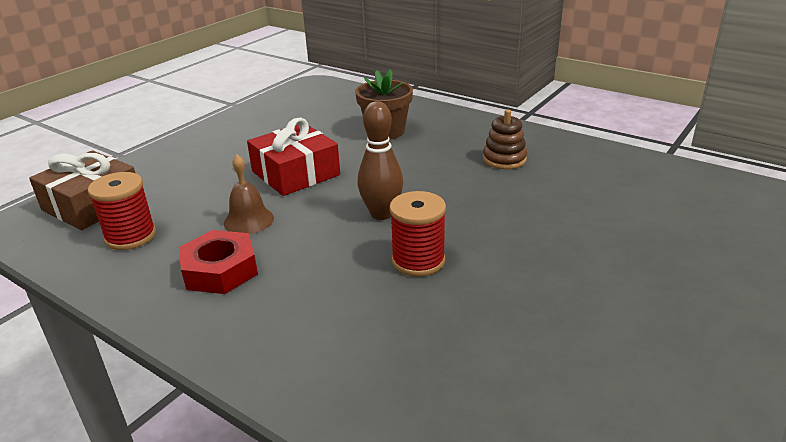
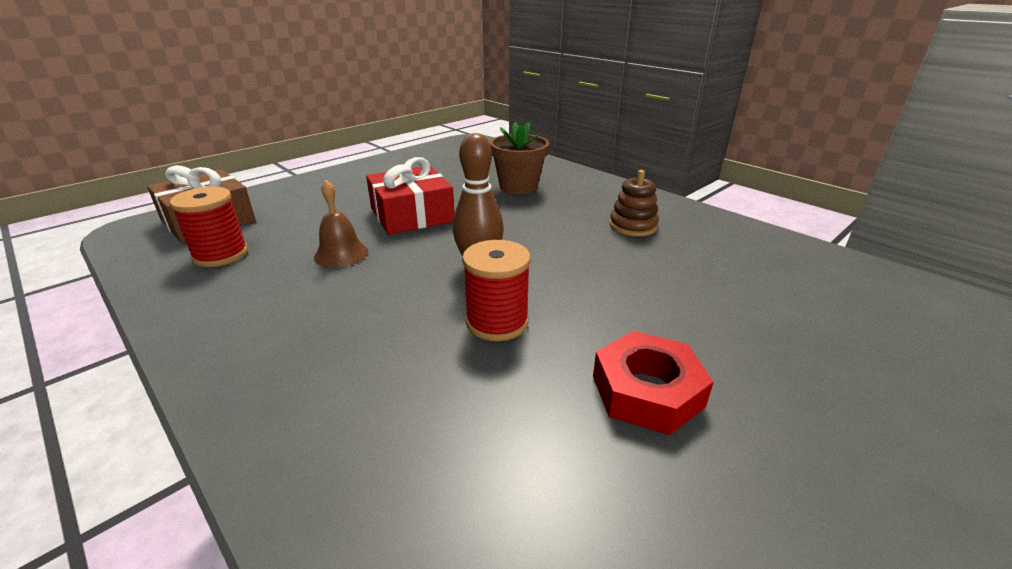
camera: 10 degrees right, 0 degrees up
(220, 270) = (282, 301): red nut -> red nut (647, 391)

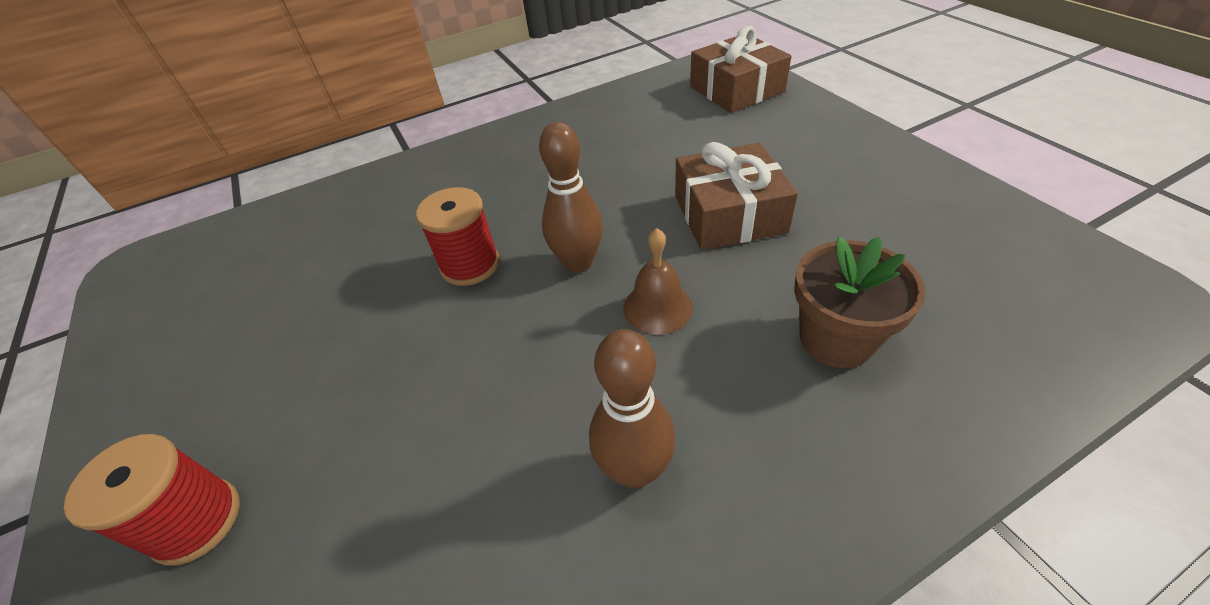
camera: 110 degrees right, 15 degrees up
(220, 255) = (661, 108): red spool -> red spool (196, 521)
(341, 254) = (639, 169): brown bell -> brown bell (657, 307)
(412, 215) = (729, 214): red gift -> brown gift
(633, 226) = (634, 469): brown stacking toy -> brown bowling pin
(647, 391) = (322, 345): red nut -> none

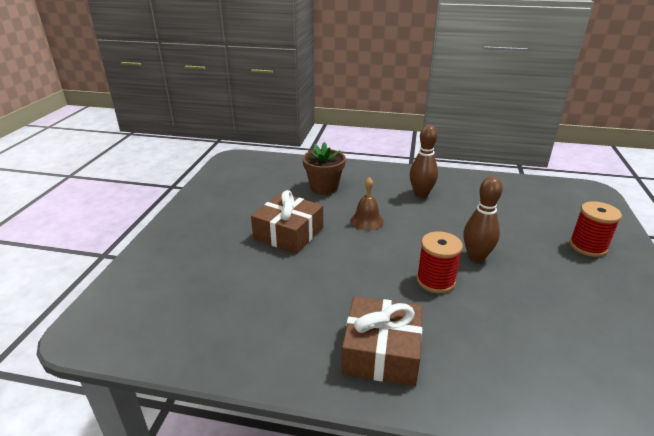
camera: 145 degrees left, 15 degrees down
(578, 263) = (380, 251): brown bowling pin -> brown bowling pin (476, 257)
(736, 89) = (140, 298): brown gift -> brown gift (381, 352)

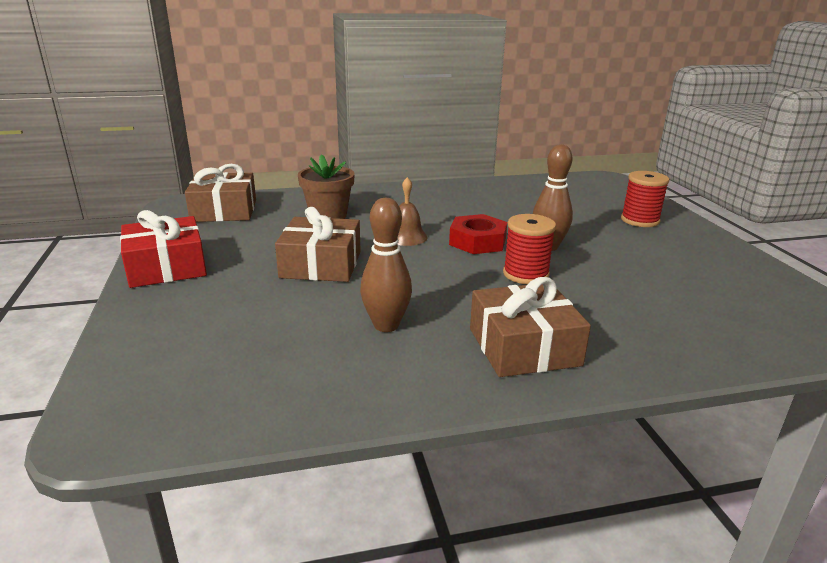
camera: 25 degrees left, 5 degrees down
(193, 212) = (166, 267): none -> red gift
(257, 170) = (224, 211): none -> brown gift
(419, 238) = (477, 241): none -> red nut
(421, 194) = (446, 205): brown bowling pin -> brown bowling pin (386, 325)

